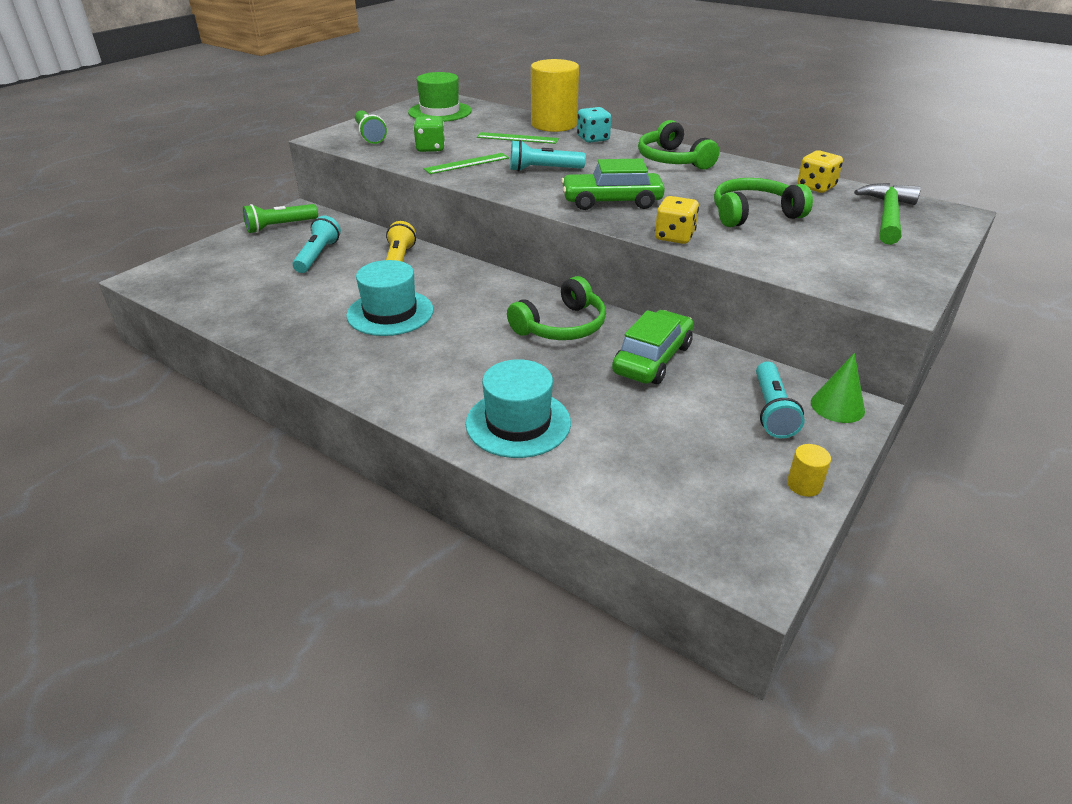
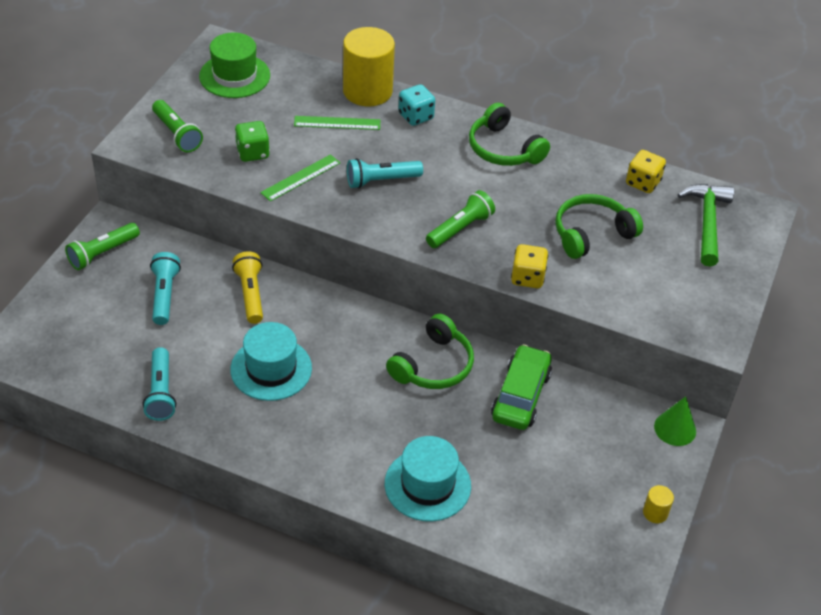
camera: 15 degrees left, 10 degrees up
(611, 201) = (460, 229): green car -> green flashlight
(772, 410) = (625, 441): turquoise flashlight -> turquoise flashlight (161, 392)

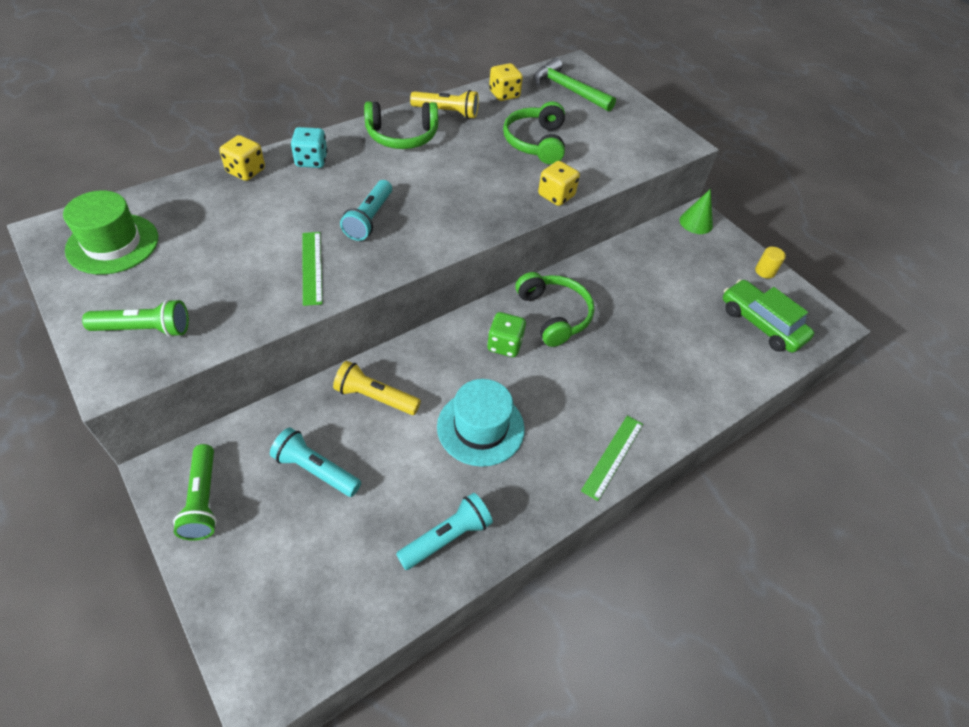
camera: 60 degrees left, 5 degrees up
(161, 392) = (446, 537): turquoise flashlight -> turquoise flashlight turned 60 degrees counterclockwise
(253, 153) = (240, 284): green dice -> green dice (504, 345)
(337, 123) = (265, 209): green ruler -> green ruler (613, 456)
(367, 91) = (246, 171): yellow cylinder -> yellow dice
(427, 485) = (677, 383): turquoise hat -> none
(460, 229) = (471, 203): green flashlight -> none
(521, 395) = (618, 281): green car -> green car (761, 323)
(569, 159) = (447, 112): none -> yellow flashlight

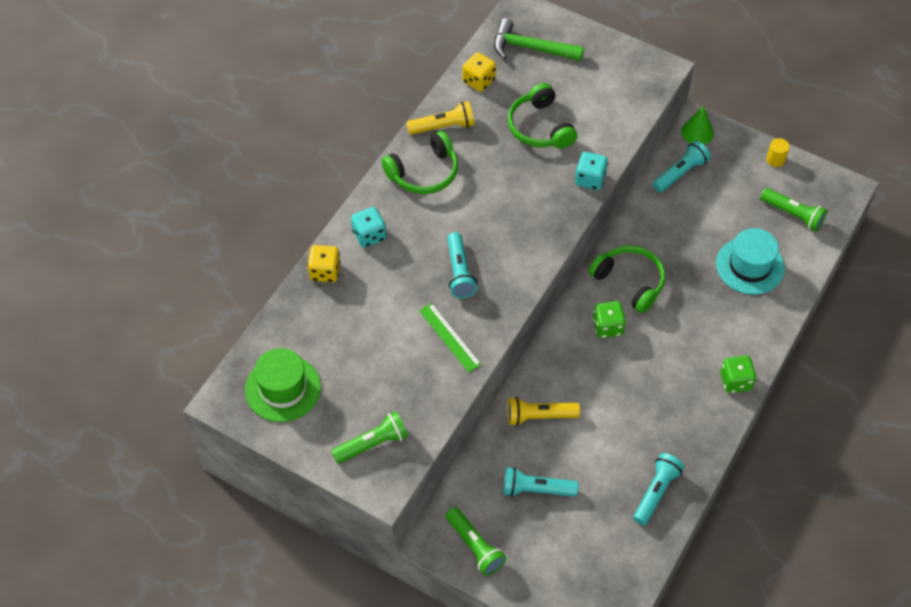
camera: 20 degrees left, 5 degrees up
(480, 427) = (630, 403): turquoise hat -> turquoise hat (750, 266)
(556, 196) = (590, 179): yellow dice -> turquoise dice
(613, 456) = (735, 381): green ruler -> green dice
(660, 247) = (680, 173): none -> turquoise flashlight
(761, 323) = (793, 215): green car -> green flashlight

